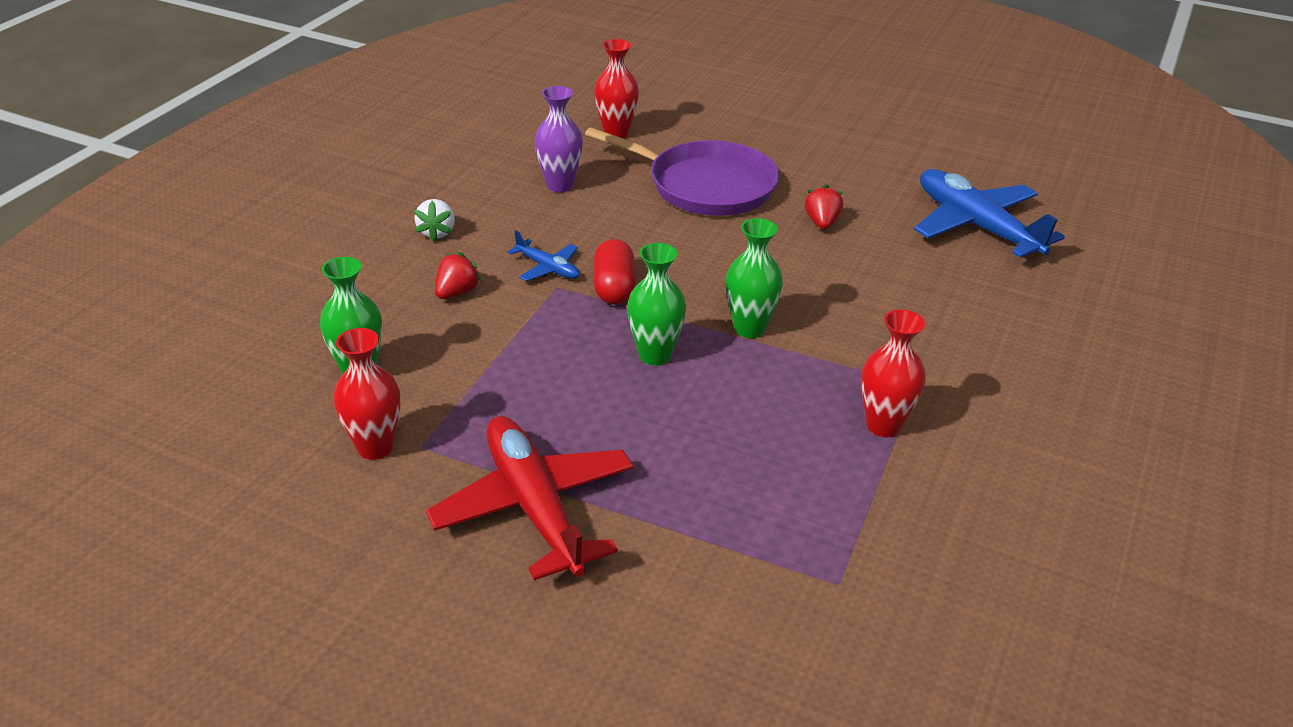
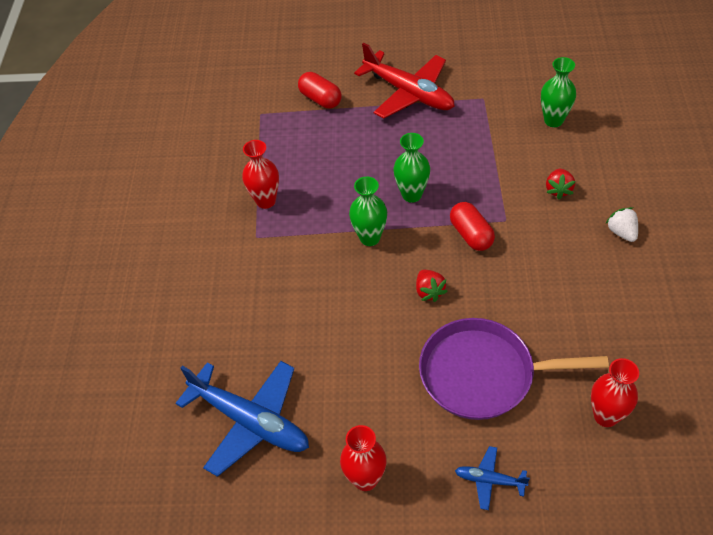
camera: 160 degrees right, 15 degrees up
(375, 447) = (503, 89): red vase -> red vase (365, 479)
(548, 268) = (524, 233): blue plane -> blue plane (489, 480)
(559, 185) = (589, 320): purple vase -> none
(704, 564) = (320, 99): none -> red capsule
(821, 223) = (371, 367): red strawberry -> red strawberry (429, 291)

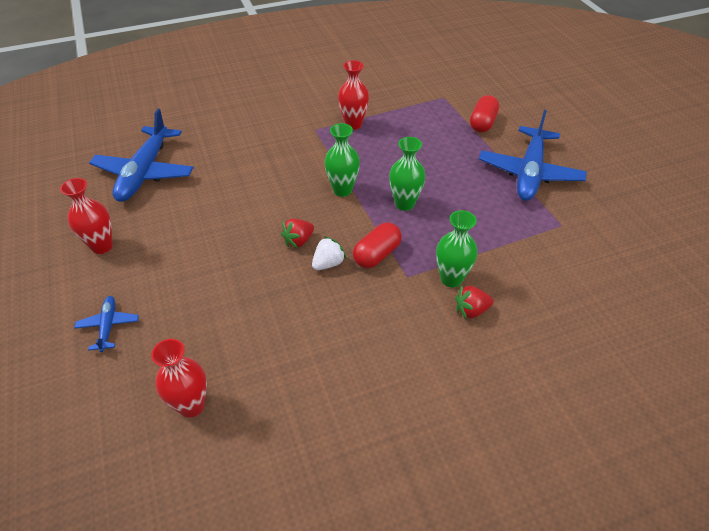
camera: 65 degrees right, 5 degrees down
(409, 93) = (529, 173): red plane -> blue plane
(482, 374) = (218, 297): purple pan -> none
(553, 120) = (570, 287): green vase -> green vase (451, 279)
(621, 232) = (440, 379): white strawberry -> white strawberry (328, 263)

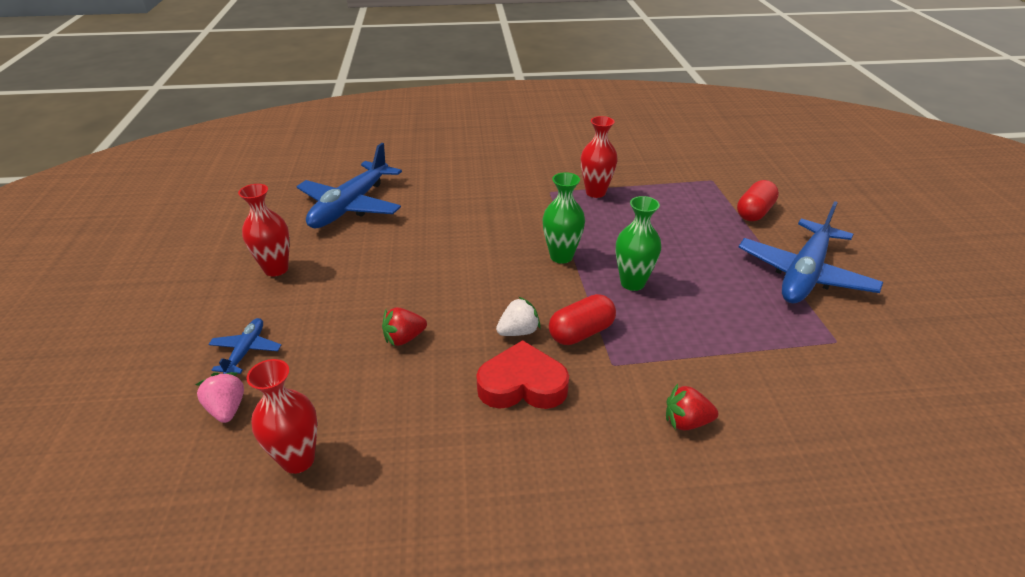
camera: 15 degrees right, 10 degrees down
(114, 378) = (227, 409): none -> pink strawberry
(298, 241) = (491, 301): red strawberry -> red strawberry (404, 338)
(345, 307) = (522, 385): none -> red heart
(451, 279) = (669, 378): green vase -> none

